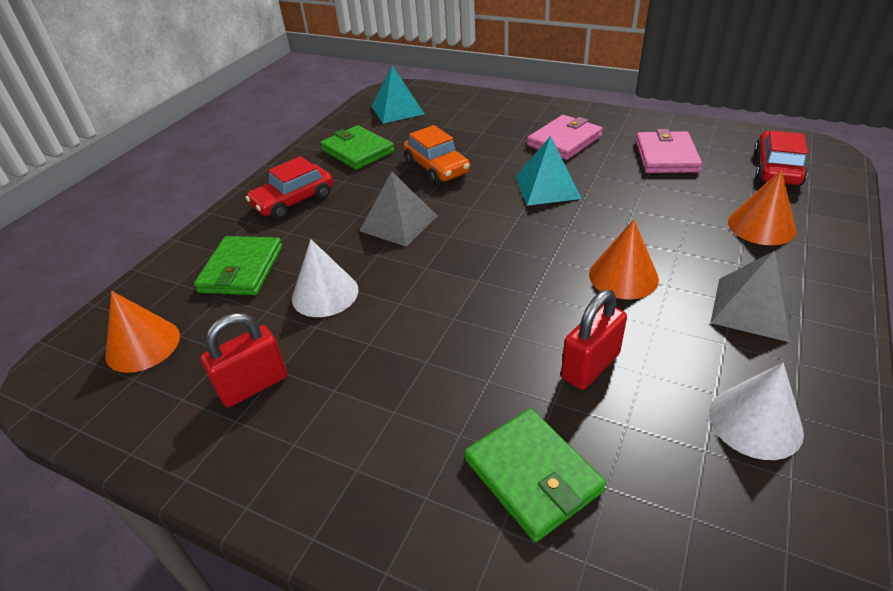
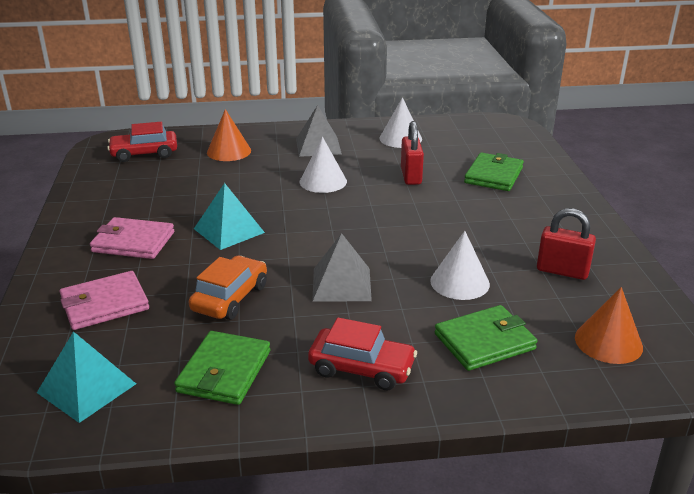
camera: 125 degrees left, 10 degrees down
(590, 366) = (411, 176): red padlock -> red padlock turned 75 degrees clockwise
(623, 276) = (323, 181): orange cone -> white cone
(666, 156) = (143, 192): pink wallet -> pink wallet (105, 304)

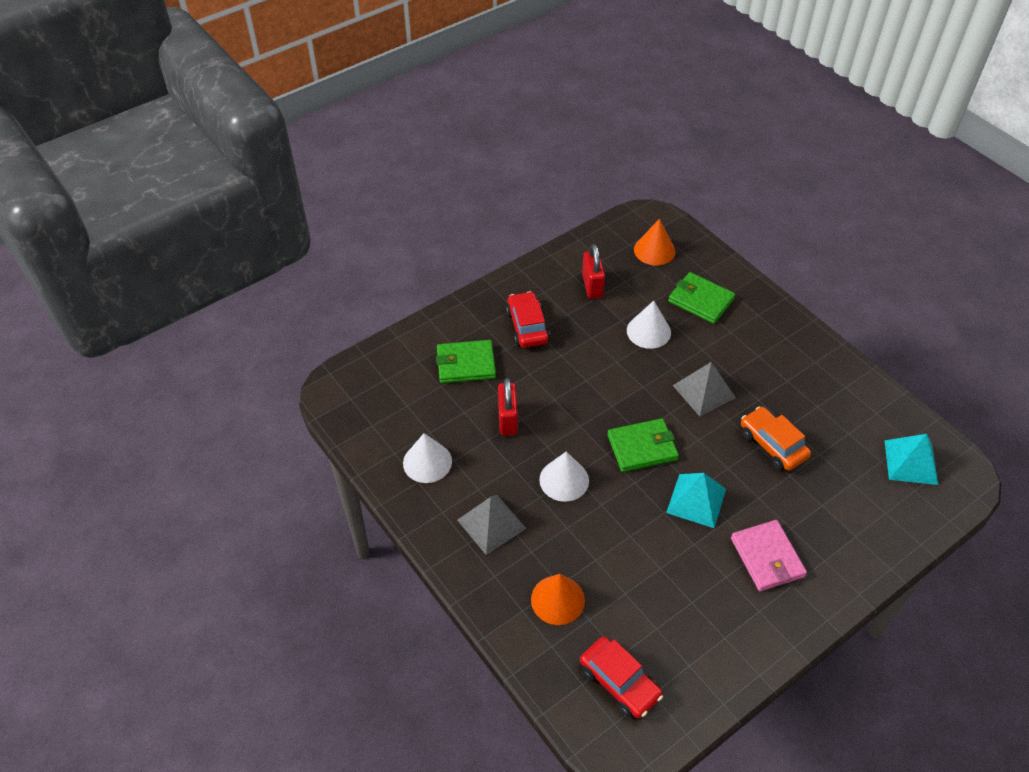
camera: 120 degrees left, 20 degrees up
(105, 304) = (845, 514): pink wallet -> none
(224, 371) = (835, 404): green wallet -> green wallet (642, 447)
(230, 298) = (772, 444): orange car -> orange car turned 60 degrees clockwise
(361, 368) = (773, 344): red car -> red car (527, 326)
(411, 176) = (507, 420): red padlock -> red padlock turned 60 degrees counterclockwise

